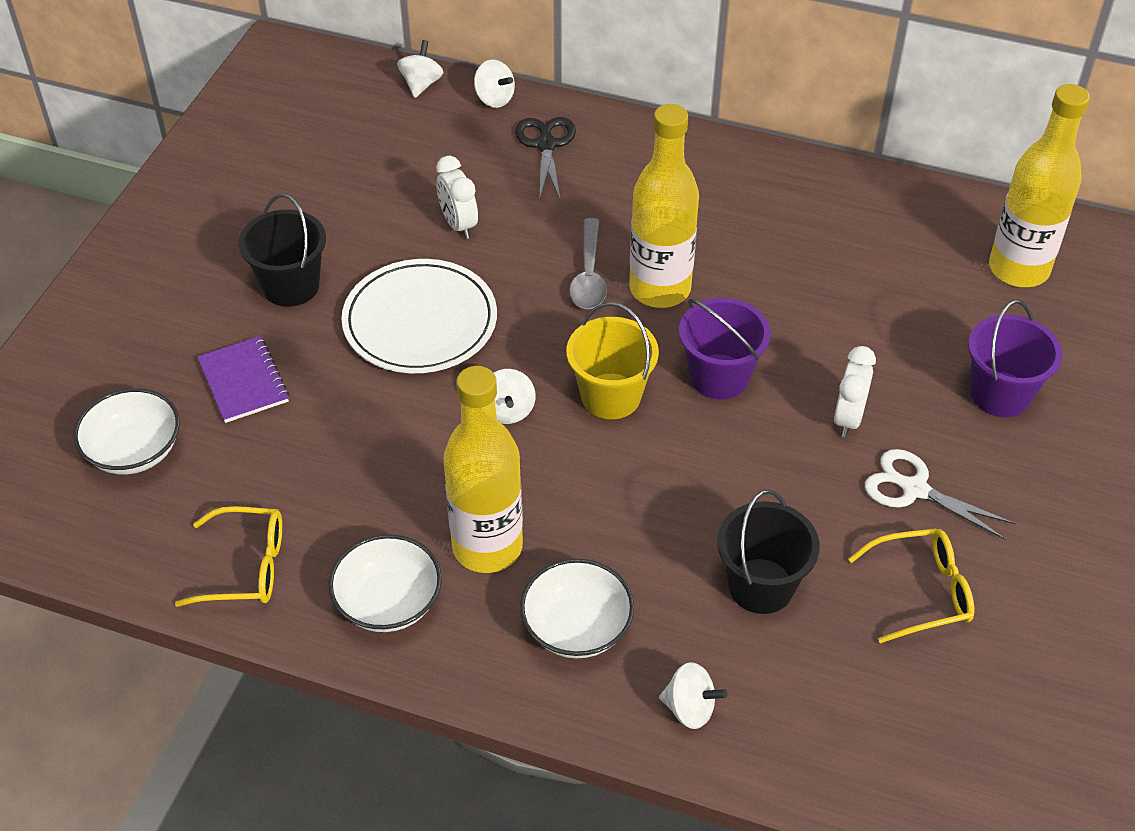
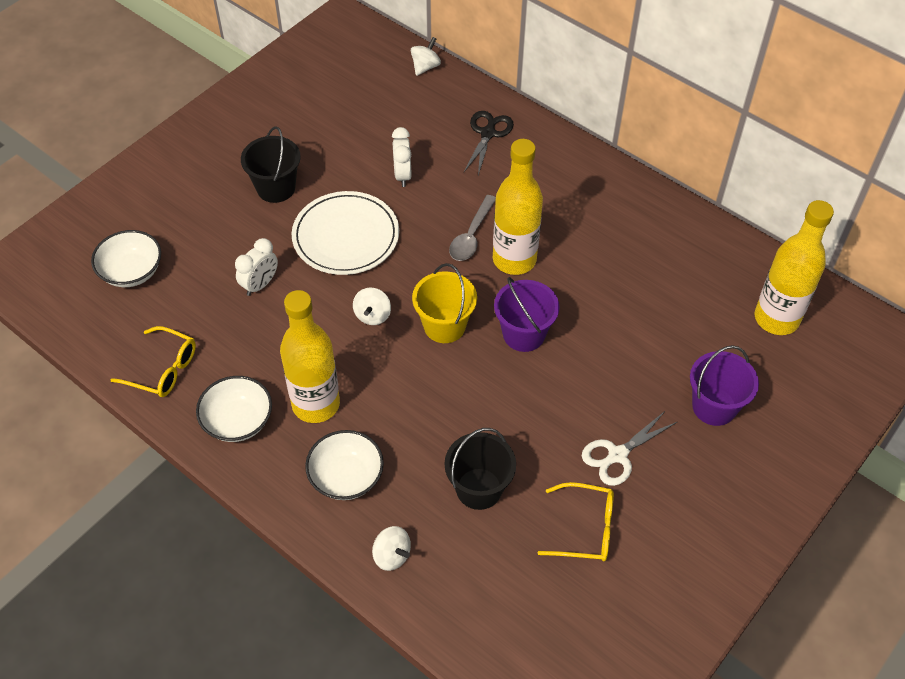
camera: 20 degrees right, 5 degrees up
(243, 382) = (217, 245): purple notebook -> none
(494, 99) = (469, 90): white spinning top -> none
(848, 418) = (597, 391): white clock -> white clock (260, 284)
(914, 489) = (617, 455): white scissors -> white scissors turned 90 degrees counterclockwise

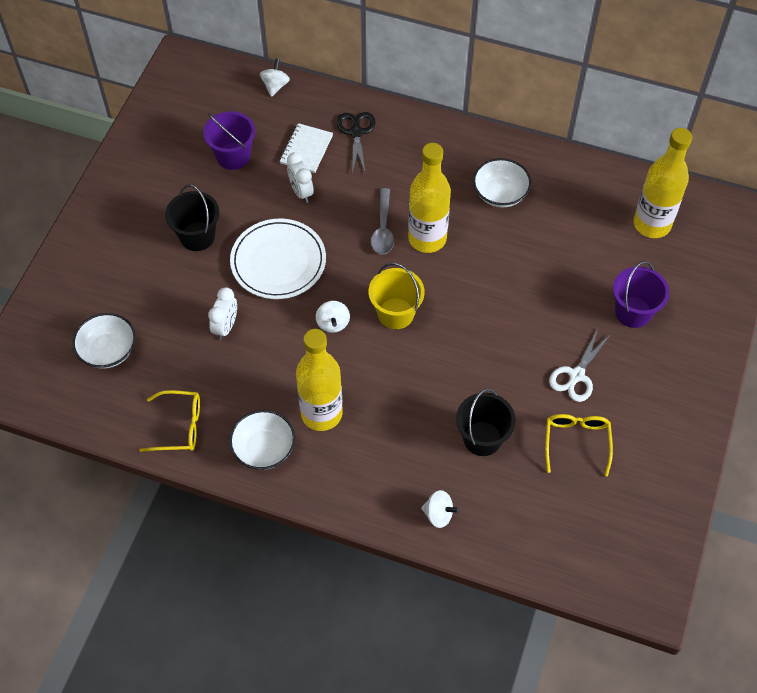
camera: 20 degrees left, 5 degrees up
(346, 477) = (374, 464): white bowl -> white bowl (500, 194)
(428, 136) = (306, 149): none -> white notebook
(523, 334) = (462, 300): purple bucket -> purple bucket (233, 156)
(585, 529) = (576, 442): yellow glasses -> yellow glasses turned 75 degrees counterclockwise

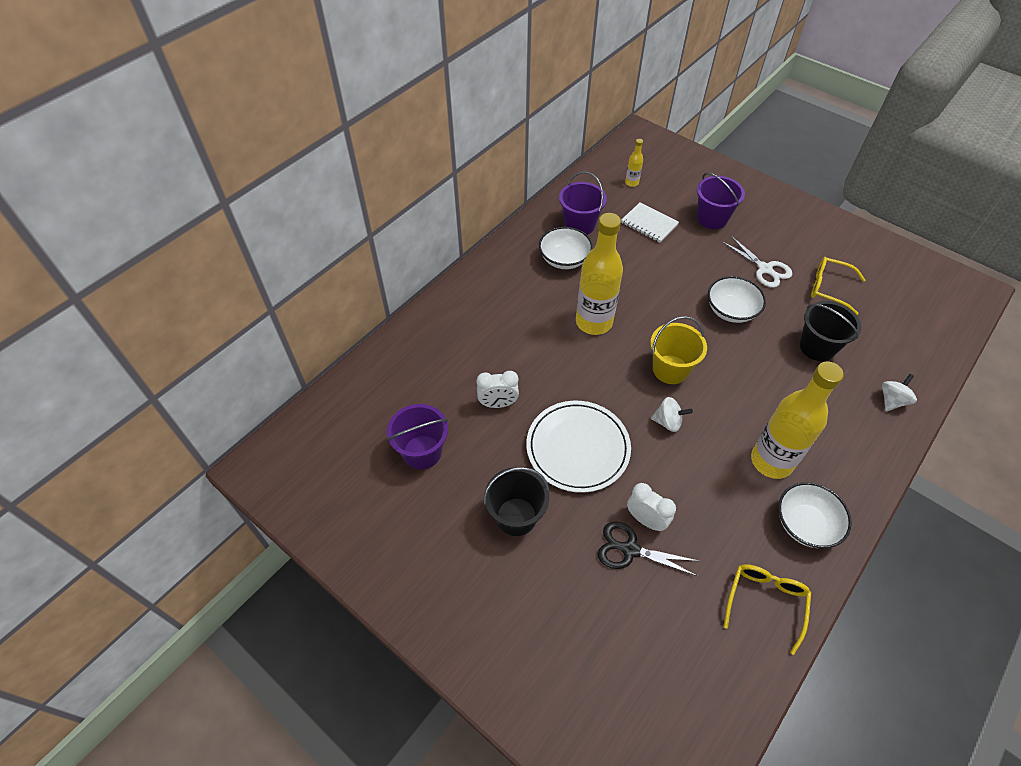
camera: 70 degrees left, 5 degrees down
(108, 350) = (645, 658): white bowl -> white bowl (731, 310)
(275, 86) = (348, 388): white spinning top -> none
(306, 149) = (446, 384): white notebook -> white notebook (649, 224)
(356, 132) = (445, 338): black scissors -> black scissors (629, 549)
(383, 228) = (570, 351): grey spoon -> none
(557, 194) = (579, 225): none -> purple bucket
(652, 224) = (631, 183): yellow bottle -> yellow bottle, size x0.43

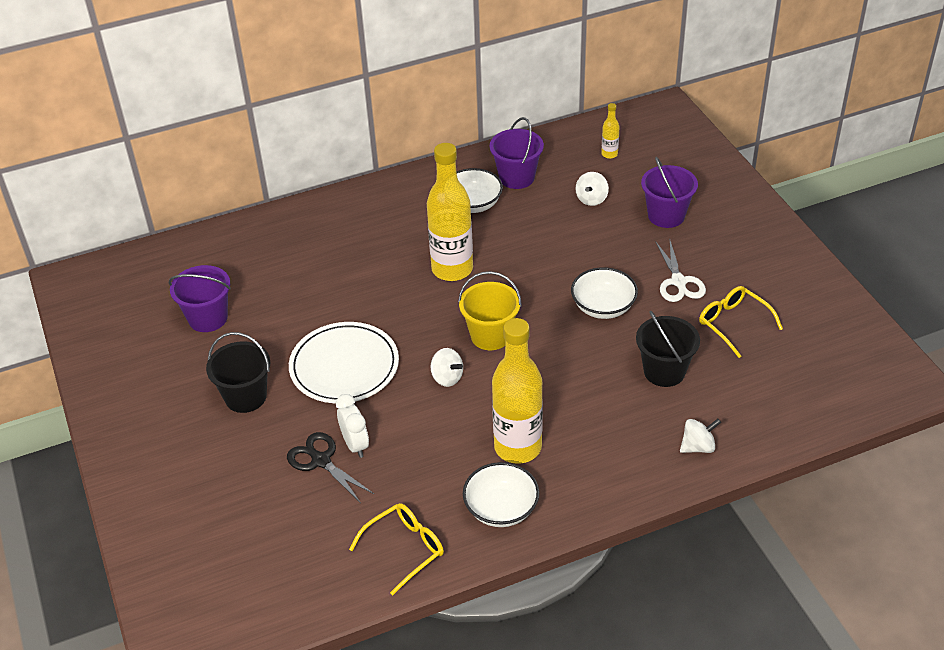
camera: 30 degrees right, 10 degrees down
(498, 404) = (303, 305): white clock -> none
(649, 224) = (591, 199): white notebook -> white spinning top

